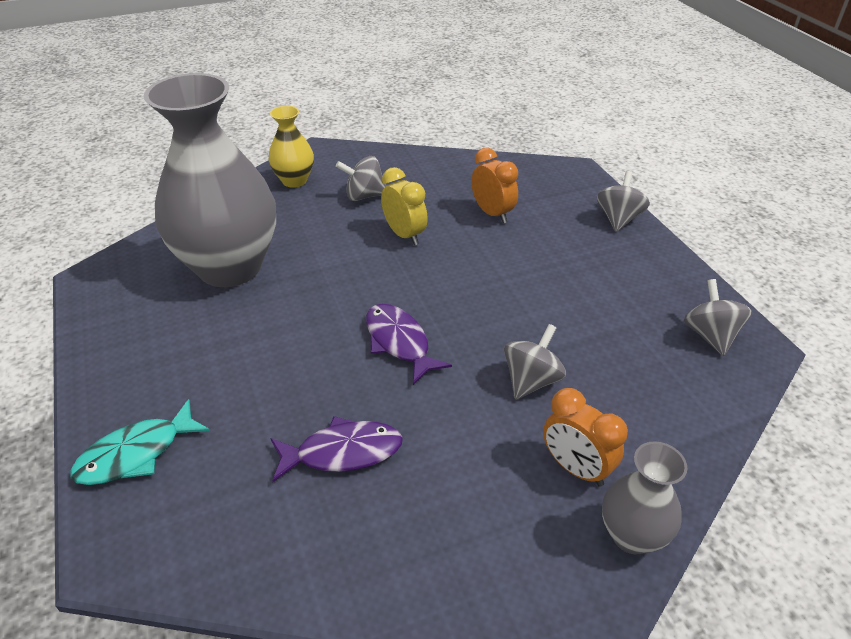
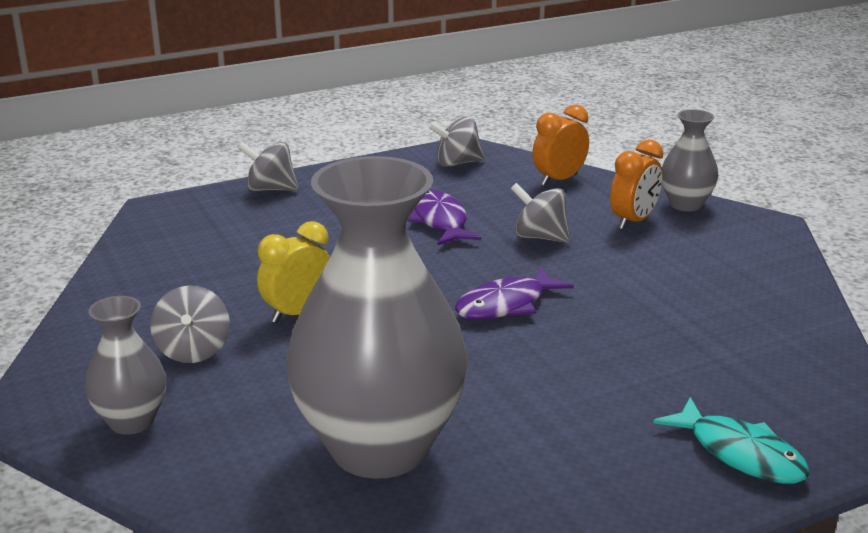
camera: 95 degrees left, 15 degrees down
(294, 180) = (131, 421): yellow vase -> grey vase
(343, 452) = (671, 324): purple fish -> purple fish (440, 221)
(492, 213) = (252, 257): orange clock -> orange clock (559, 180)

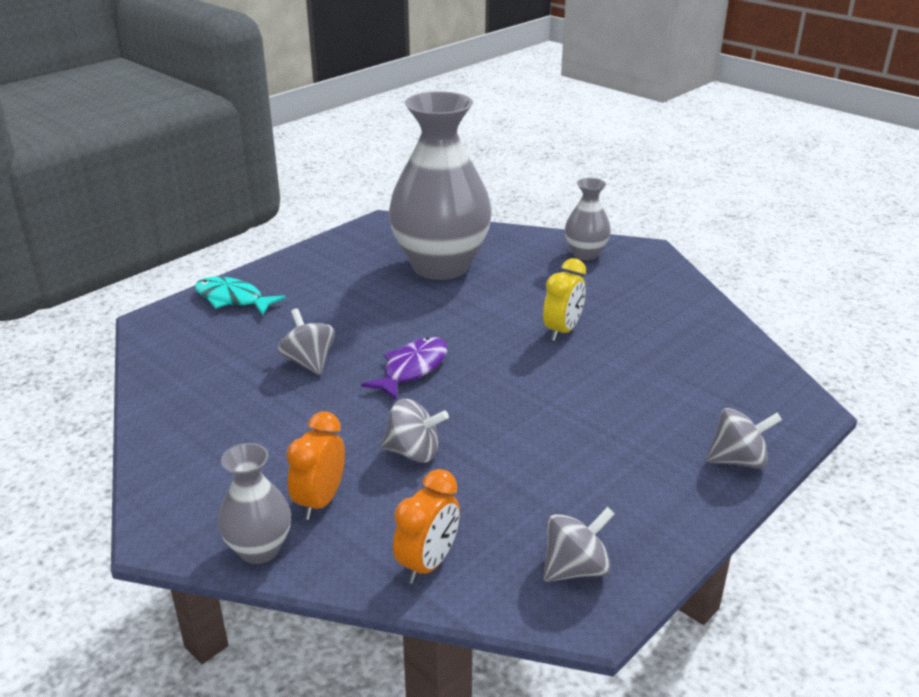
camera: 160 degrees right, 5 degrees up
(193, 351) = (601, 293): grey spinning top -> grey spinning top (309, 362)
(440, 221) = (524, 452): purple fish -> none

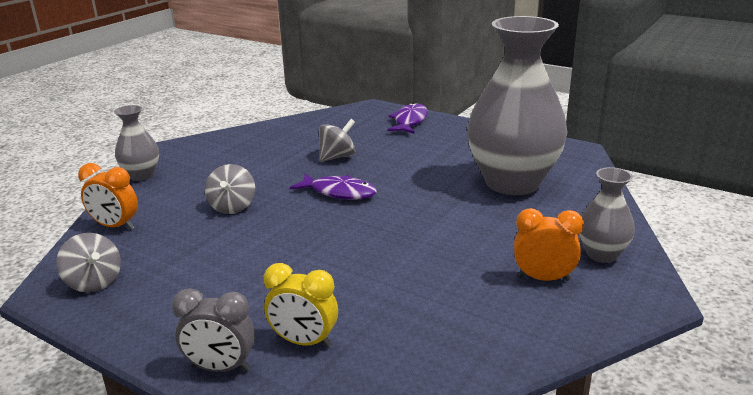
camera: 80 degrees right, 5 degrees down
(232, 299) = (409, 121): turquoise fish -> purple fish
(320, 501) = (182, 185): orange clock -> orange clock (543, 278)
(562, 331) = (427, 252): yellow clock -> yellow clock (304, 342)
(738, 460) = (221, 368): grey spinning top -> grey clock

